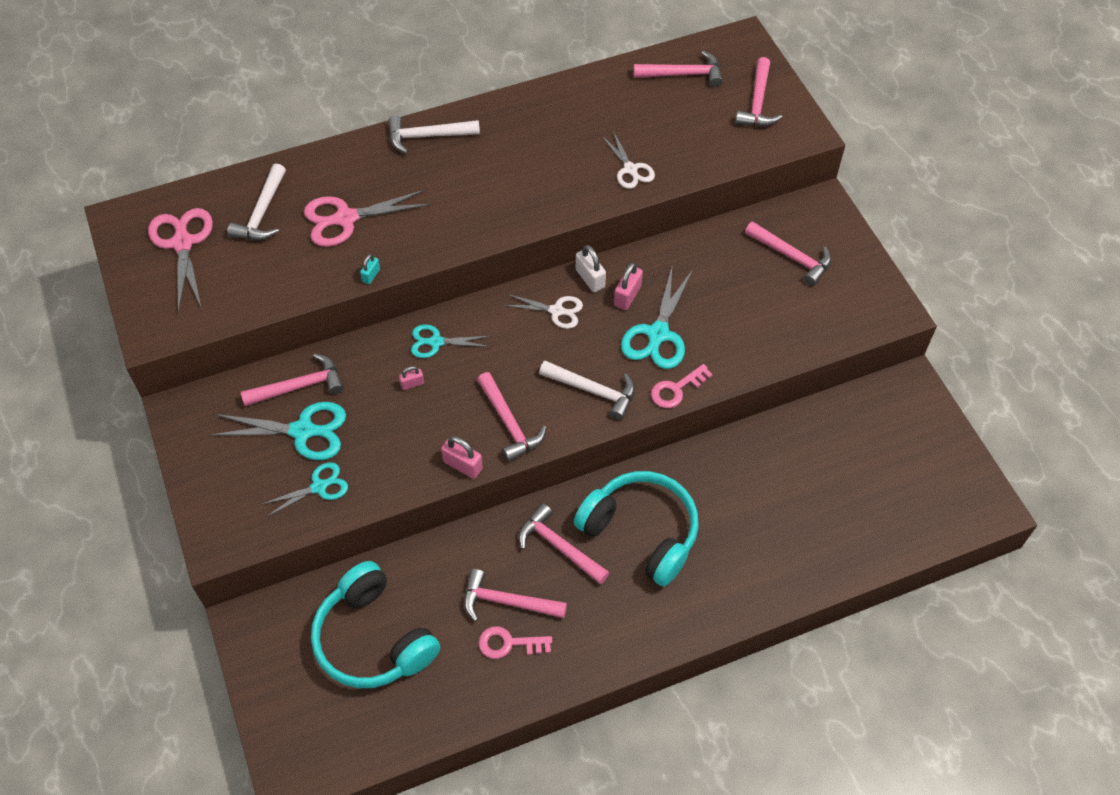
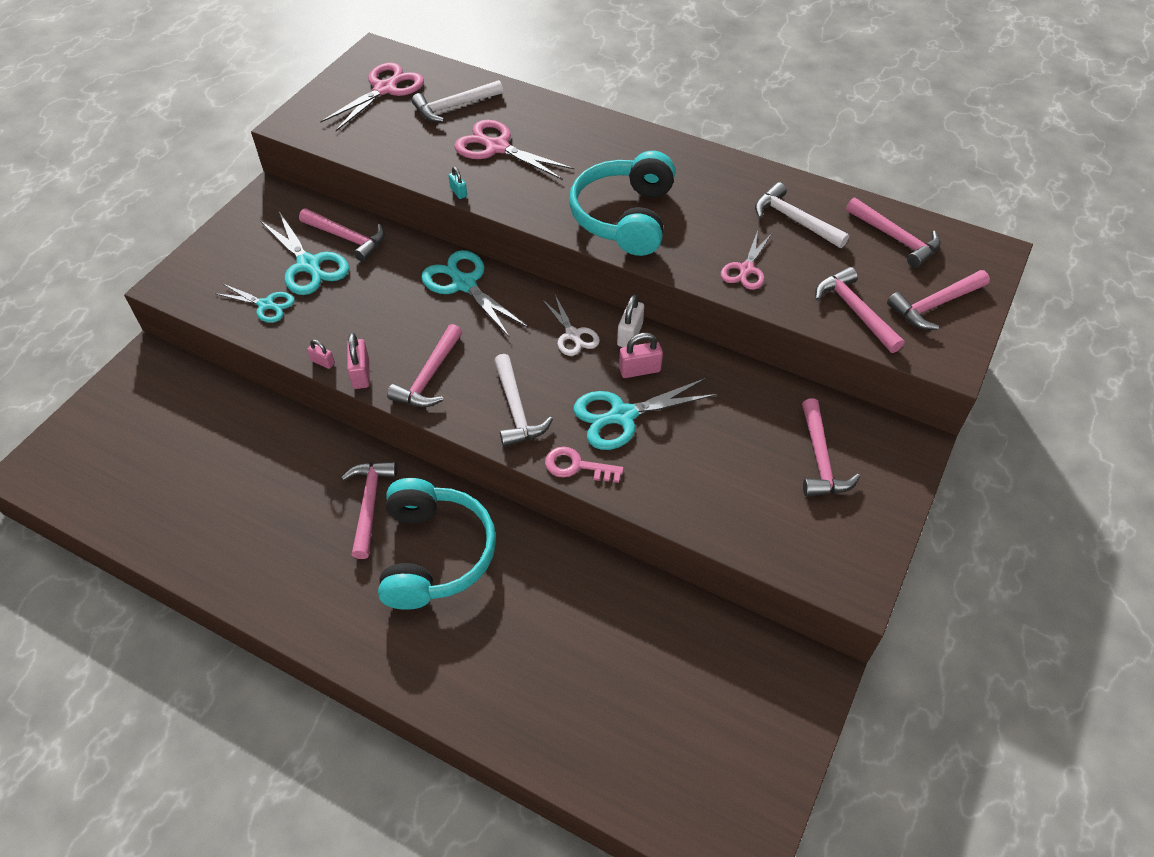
camera: 50 degrees right, 5 degrees down
(371, 275) = (458, 192): turquoise padlock -> turquoise padlock turned 75 degrees clockwise
(373, 639) = (185, 441): turquoise headphones -> turquoise headphones (624, 217)
(412, 384) = (410, 296): pink padlock -> pink padlock (323, 362)
(427, 136) = (628, 139): white hammer -> white hammer (794, 220)
(436, 342) = (464, 284): turquoise scissors -> turquoise scissors, size x1.60
(506, 602) = (286, 503): pink hammer -> pink hammer (854, 310)
(509, 643) = (247, 531): pink key -> none
(630, 169) = (746, 269): white scissors -> pink scissors

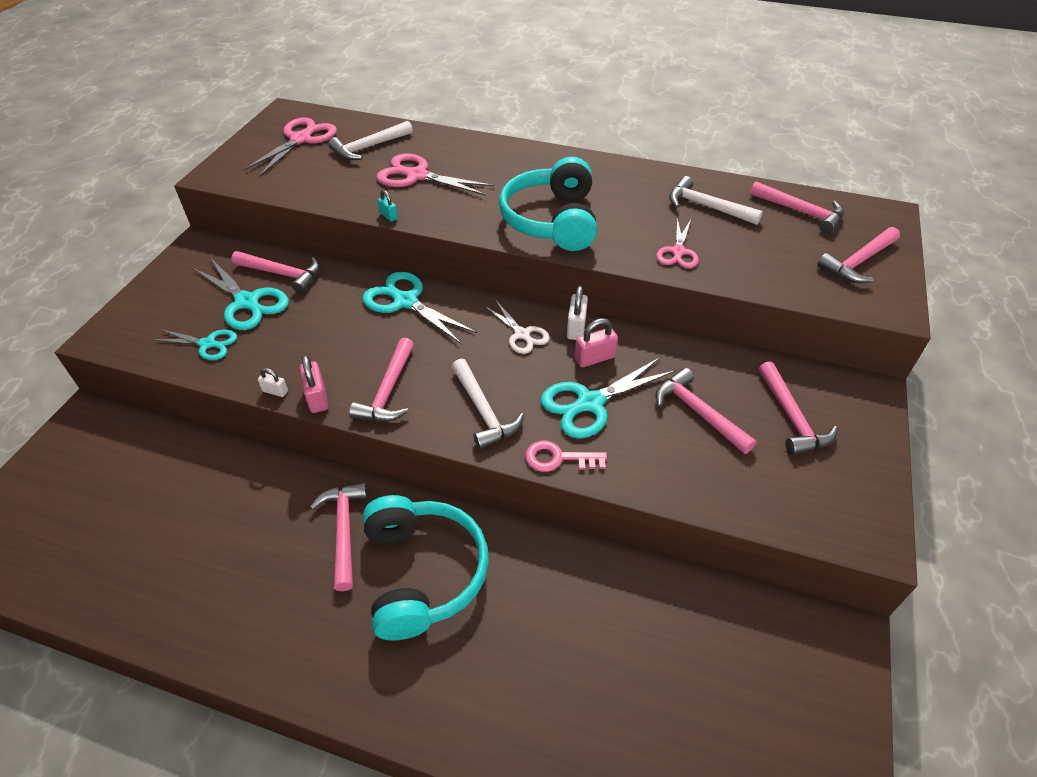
camera: 10 degrees left, 5 degrees down
(323, 362) = (275, 391): pink padlock -> white padlock
(854, 310) = (789, 275): pink hammer -> pink hammer (697, 412)

